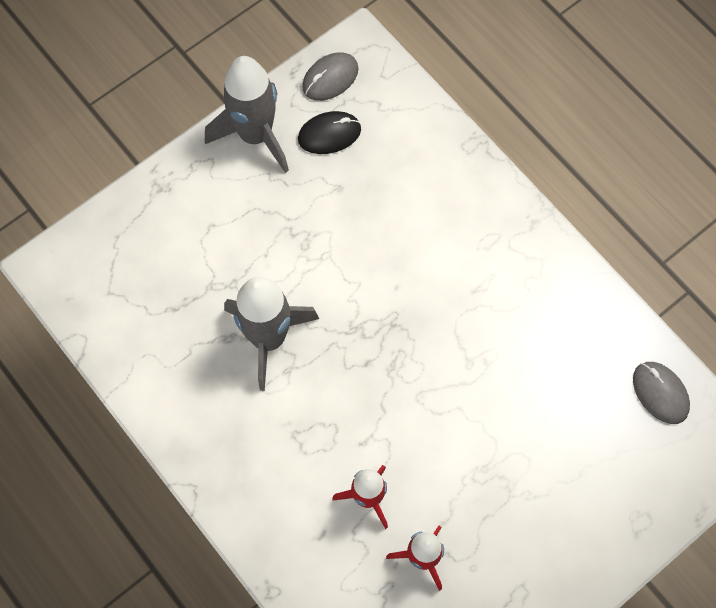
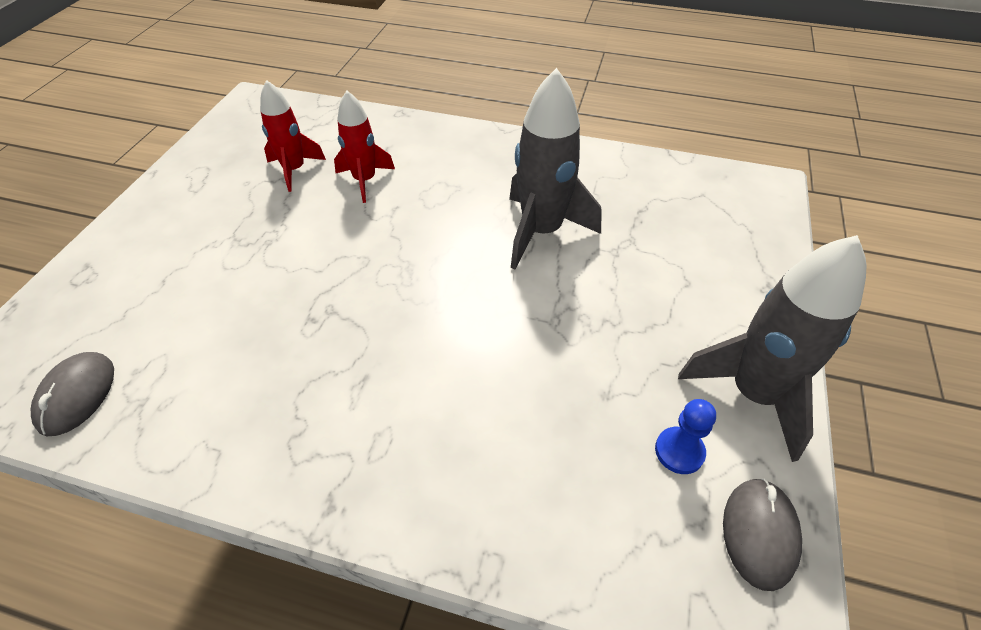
camera: 145 degrees right, 20 degrees down
(329, 134) = (679, 451): black mouse -> blue pawn
(660, 393) = (76, 395): grey mouse -> grey mouse turned 75 degrees clockwise

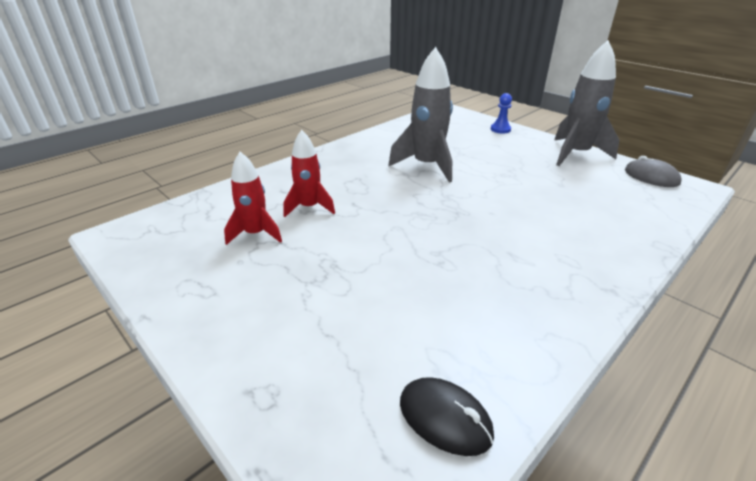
camera: 60 degrees left, 15 degrees down
(76, 395) = (445, 418): grey mouse -> black mouse
(679, 451) = (603, 179): blue pawn -> blue pawn (500, 129)

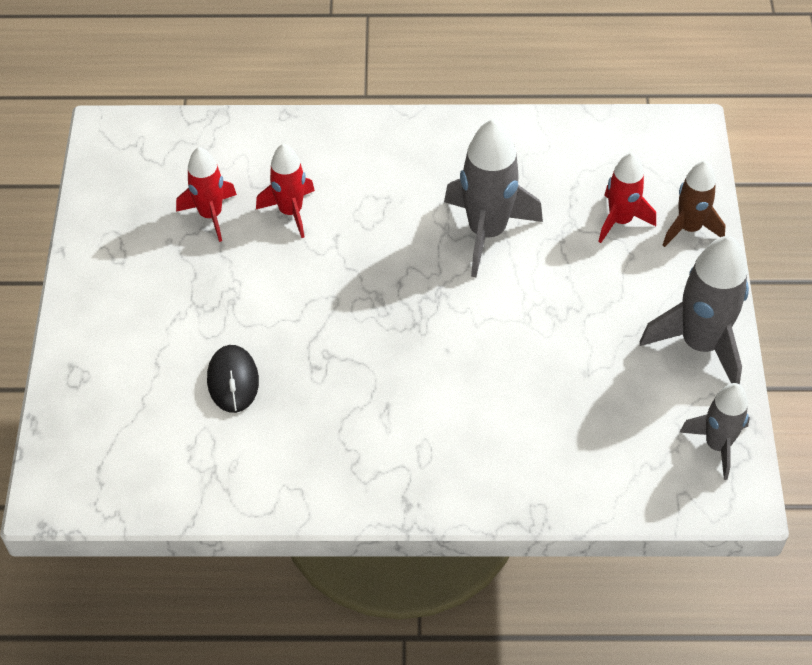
camera: 45 degrees right, 20 degrees up
(445, 418) = (154, 477): black mouse -> black mouse (233, 381)
(472, 138) = (620, 220): none -> red rocket
(500, 129) = (689, 228): blue pawn -> brown rocket
(651, 177) = (717, 445): grey mouse -> grey rocket

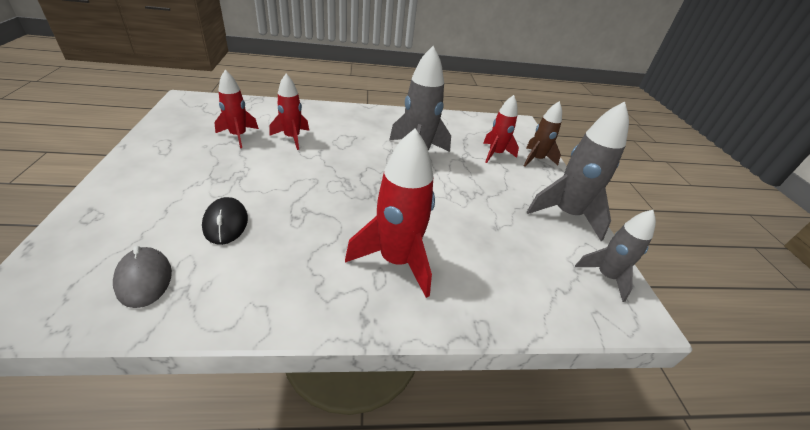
camera: 10 degrees left, 15 degrees down
(167, 459) = (144, 279): none -> grey mouse
(445, 429) = (396, 260): none -> red rocket

